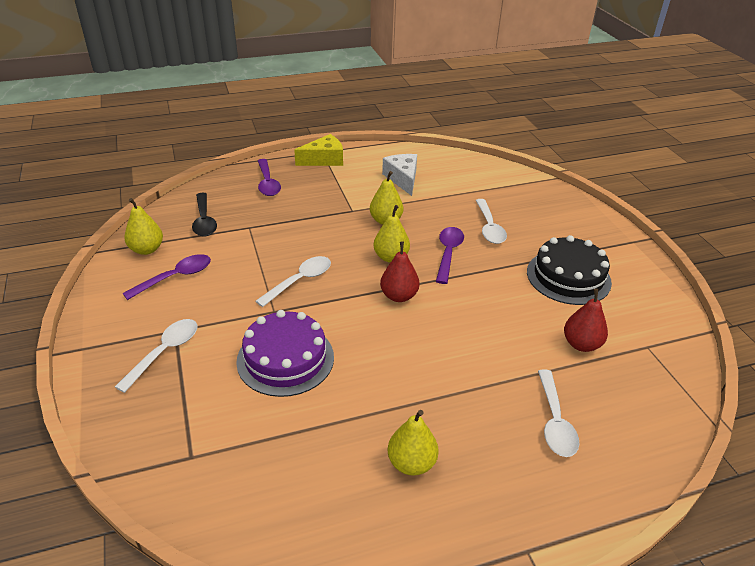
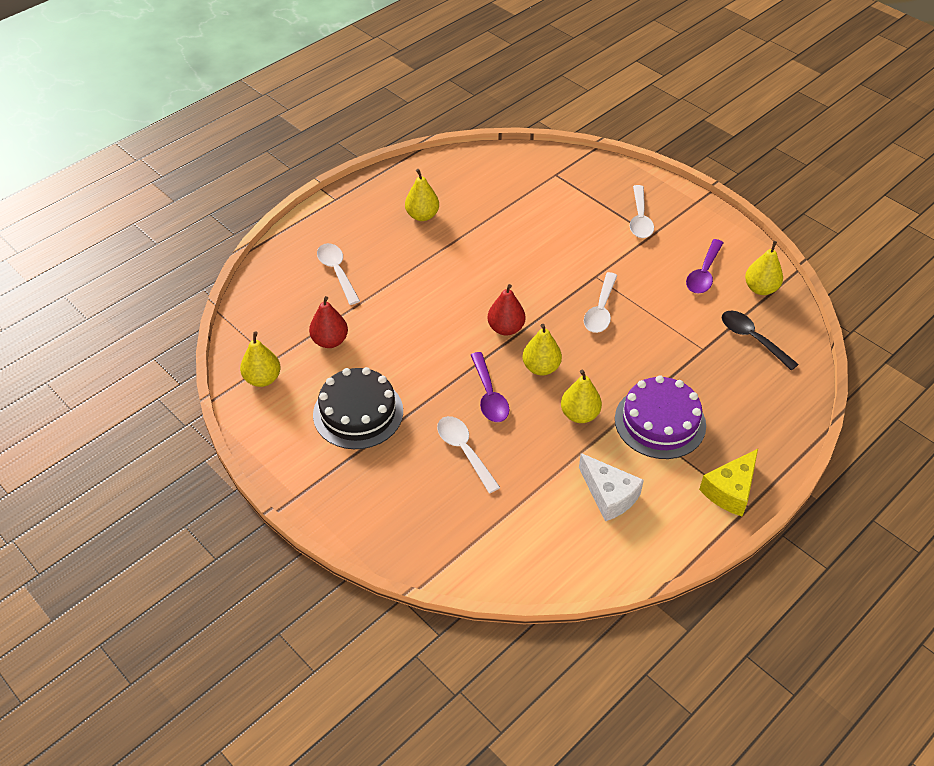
camera: 155 degrees right, 10 degrees up
(268, 183) = (750, 417): purple spoon -> none
(285, 359) = (553, 245): purple cake -> purple cake (660, 422)
(658, 332) = (263, 379): none -> yellow pear

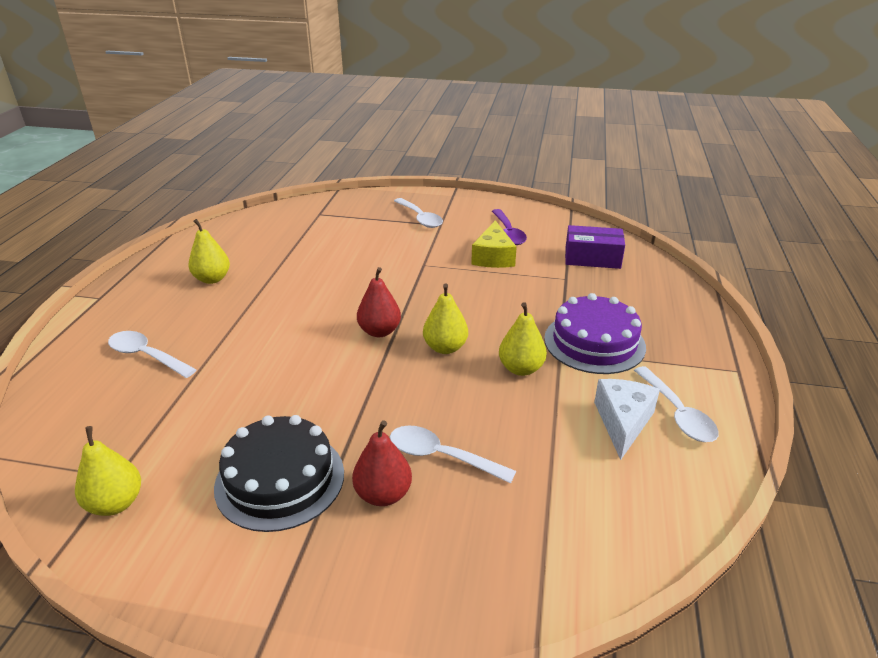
camera: 35 degrees left, 15 degrees down
(330, 341) = (185, 422): red pear -> red pear (383, 494)
(489, 395) = (417, 392): purple spoon -> none
(600, 310) = (453, 285): white spoon -> white spoon (677, 413)
(609, 495) = (622, 422): white cheese -> white cheese turned 90 degrees counterclockwise
(730, 490) = (710, 366): yellow cheese -> yellow cheese (493, 257)
(752, 339) = (592, 258): black spoon -> purple box
(760, 289) = (560, 227): yellow pear -> none

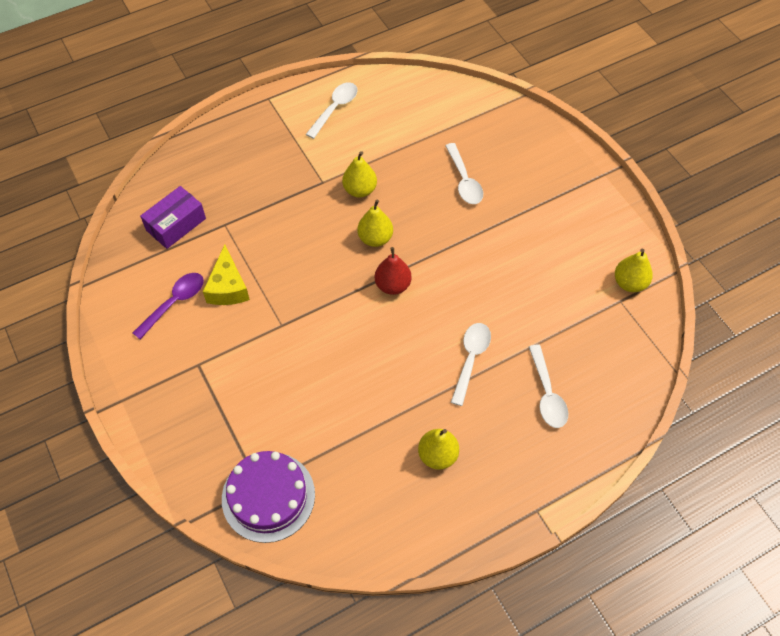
camera: 130 degrees left, 25 degrees up
(280, 479) = (546, 232): black cake -> none
(383, 494) = (510, 186): red pear -> none
(420, 218) = (198, 389): white spoon -> white spoon (471, 359)
(493, 257) = (228, 287): yellow cheese -> yellow cheese turned 120 degrees clockwise
(592, 258) = (176, 224): purple box -> purple box turned 75 degrees clockwise
(594, 342) = (298, 170): purple cake -> purple cake (268, 496)
(622, 422) = (364, 126): white cheese -> none

